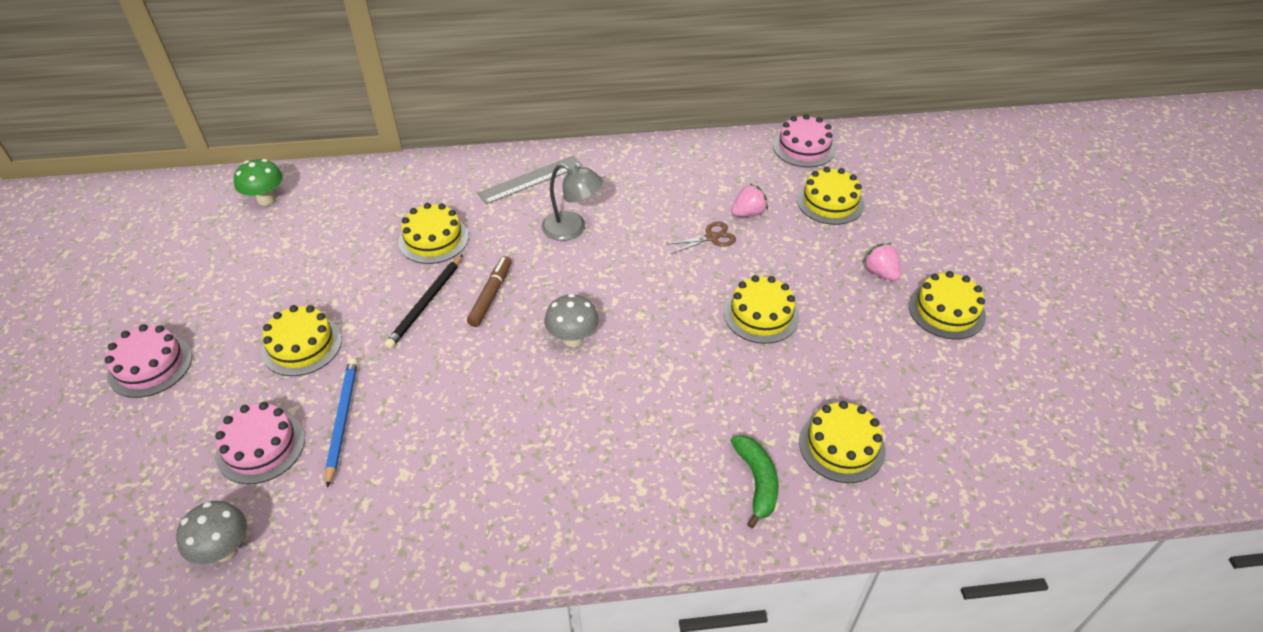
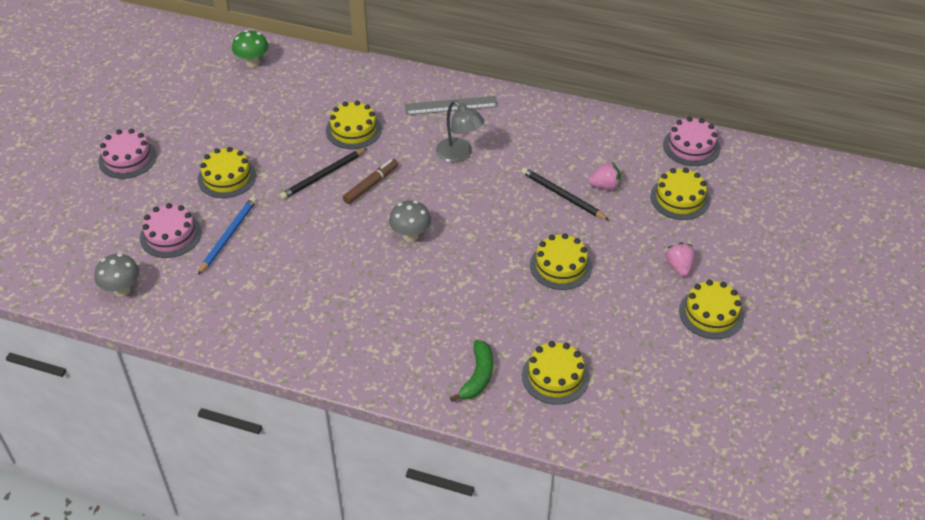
camera: 25 degrees right, 0 degrees up
(711, 237) = (562, 196): brown scissors -> black pencil

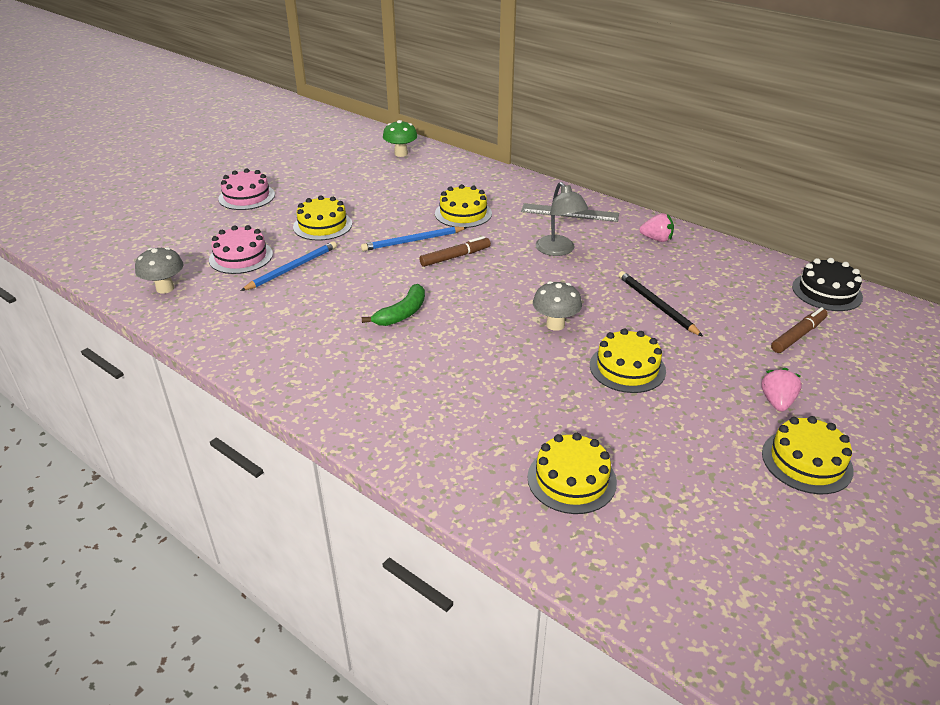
camera: 20 degrees right, 10 degrees down
(323, 176) = (413, 241): black pencil -> blue pencil
(410, 235) = (472, 305): grey mushroom -> grey mushroom (555, 325)
(478, 376) = (476, 454): green banana -> green banana (402, 313)
(605, 186) = (710, 306): pink strawberry -> pink strawberry (656, 239)
(679, 198) = (798, 335): yellow cake -> brown marker
(691, 146) = (827, 292): pink cake -> black cake

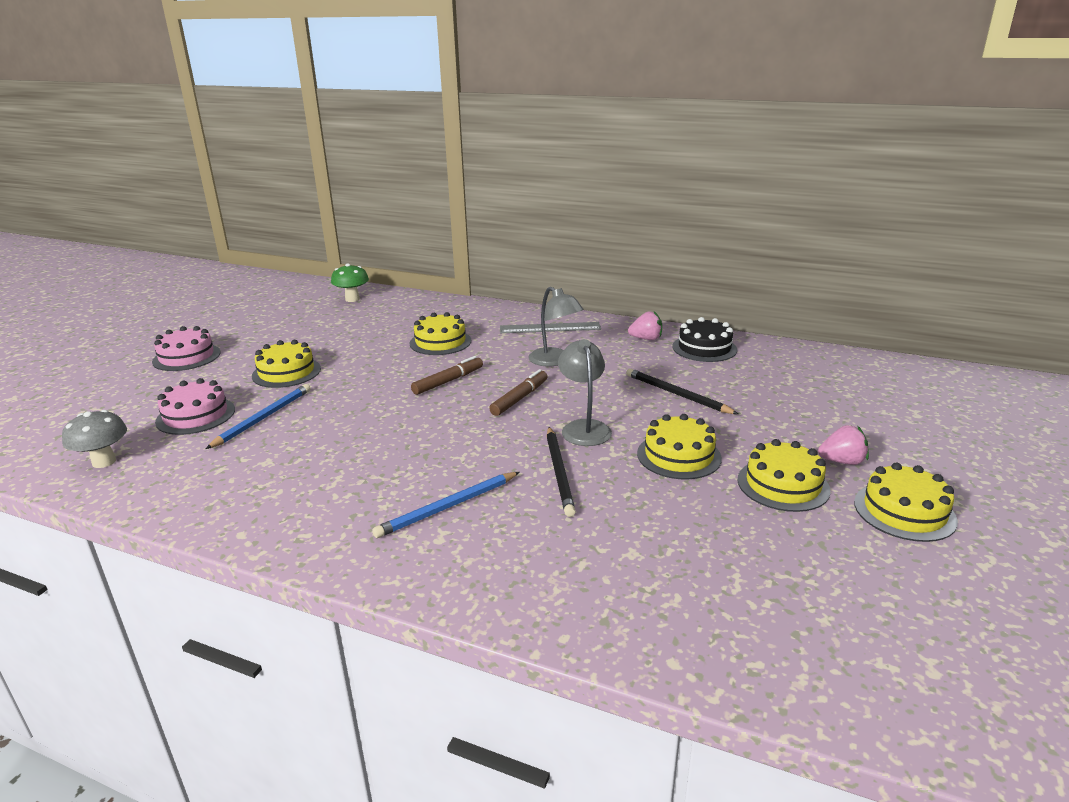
camera: 15 degrees left, 10 degrees down
(402, 313) = (410, 443): green banana -> none
(413, 241) = (395, 373): blue pencil -> blue pencil (448, 507)
(515, 364) = (559, 472): none -> black pencil
(555, 325) = (584, 427): grey mushroom -> grey lamp
(571, 479) = (678, 579): yellow cake -> yellow cake (783, 485)
(777, 402) = (842, 461): pink strawberry -> pink strawberry turned 90 degrees clockwise
(798, 335) = (824, 400): brown marker -> brown marker (519, 398)
(827, 292) = (826, 360): black cake -> black cake (704, 348)

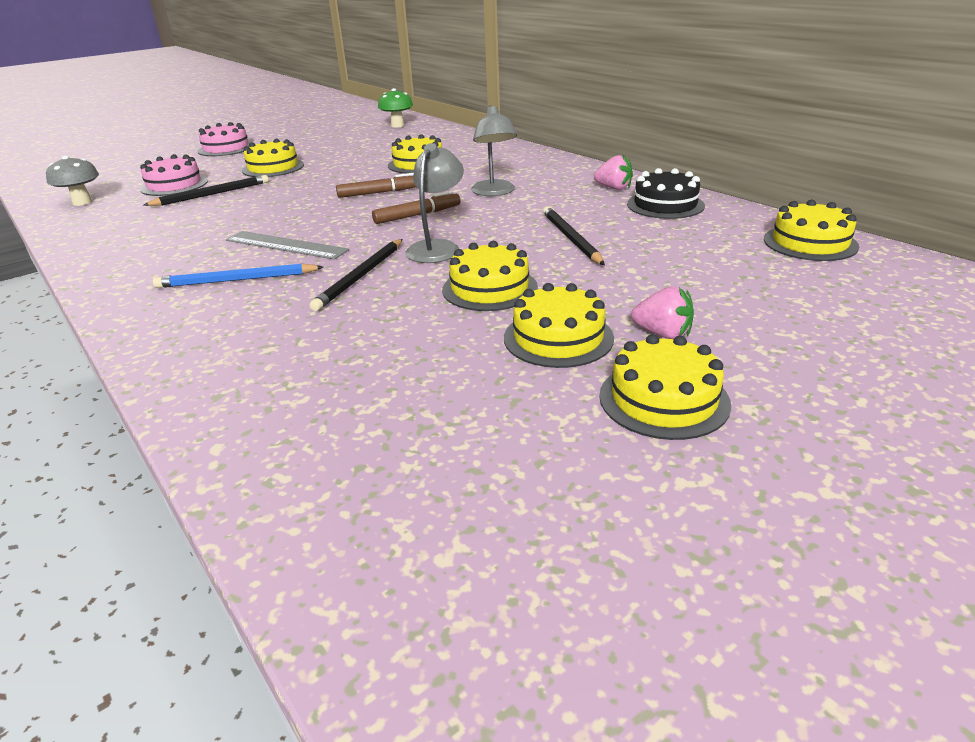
camera: 30 degrees right, 5 degrees up
(263, 418) = (212, 194): blue pencil -> black pencil
(550, 328) = (531, 166): grey ruler -> grey ruler (286, 245)
(836, 363) = (810, 243): none -> yellow cake

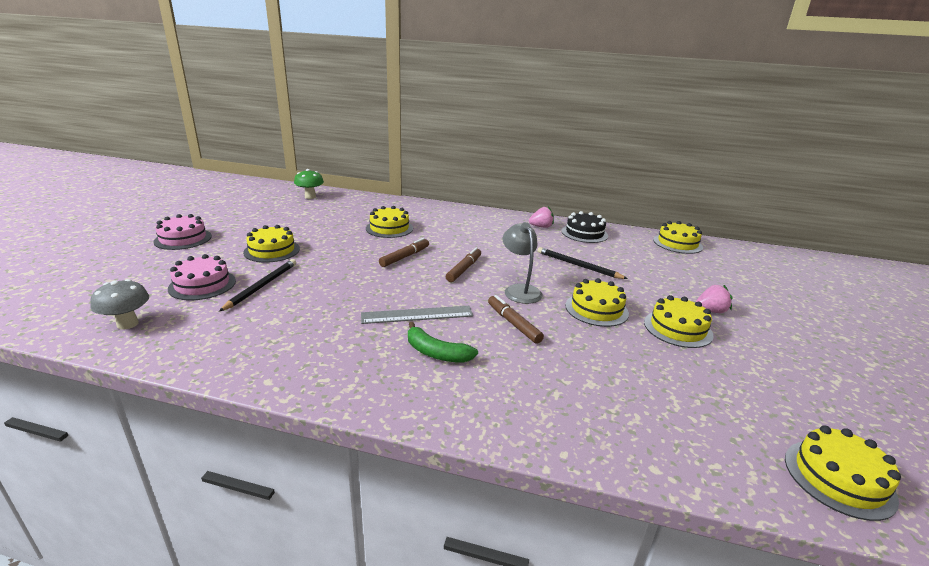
camera: 40 degrees left, 5 degrees down
(237, 280) = (436, 353): blue pencil -> green banana
(361, 276) = (513, 323): black pencil -> brown marker
(494, 192) = (481, 242): grey lamp -> none
(664, 399) = (767, 345): yellow cake -> yellow cake (838, 478)

